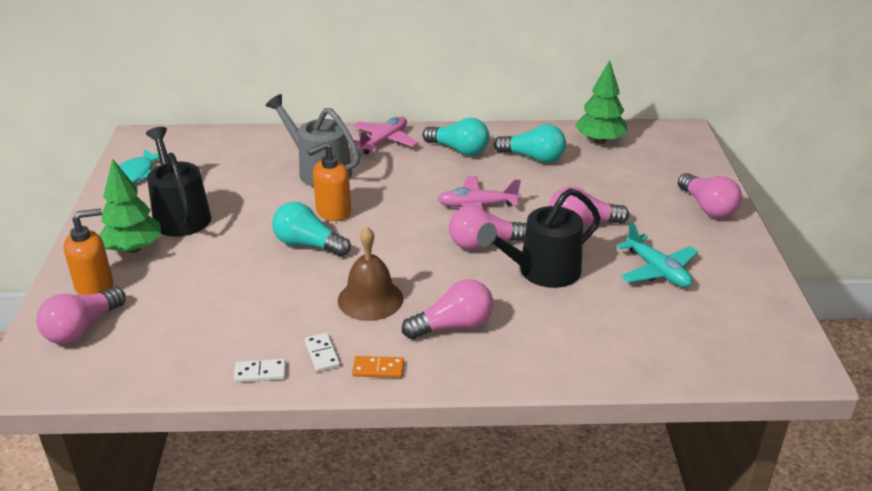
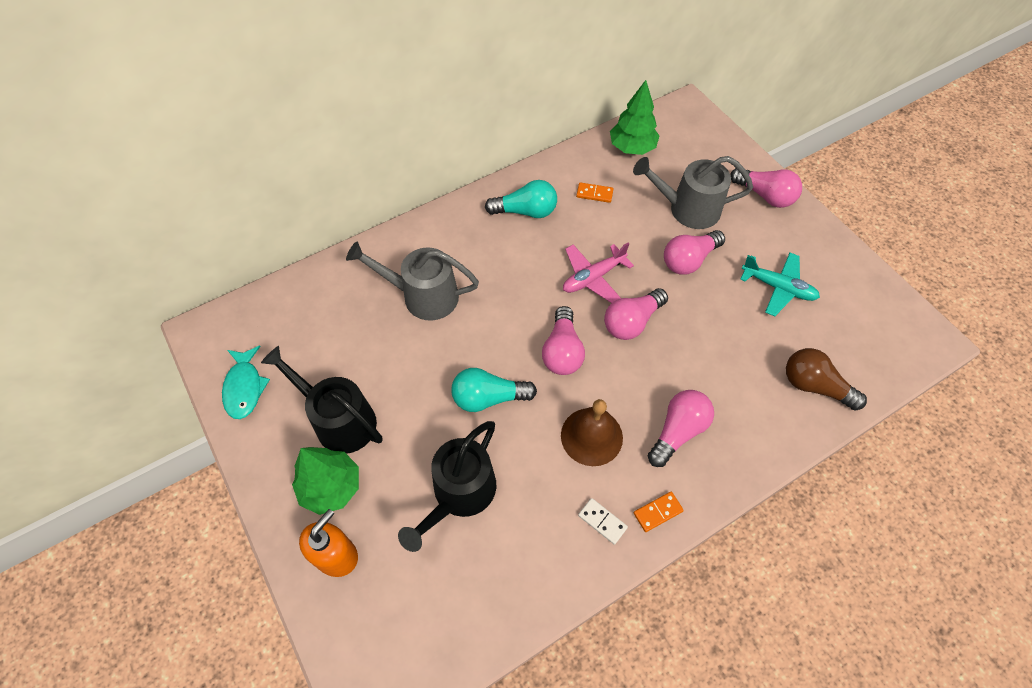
camera: 30 degrees left, 25 degrees up
(82, 329) = (371, 614): pink light bulb -> pink light bulb (562, 351)
(260, 373) = (570, 572): white domino -> none
(333, 212) = (477, 344): orange soap dispenser -> none
(384, 141) = (451, 229): pink plane -> none
(533, 158) = (594, 194): turquoise light bulb -> orange domino
(542, 271) = (698, 332): black watering can -> black watering can (459, 494)
(615, 192) = (688, 209): none -> grey watering can
(627, 348) = (814, 386): none -> brown light bulb

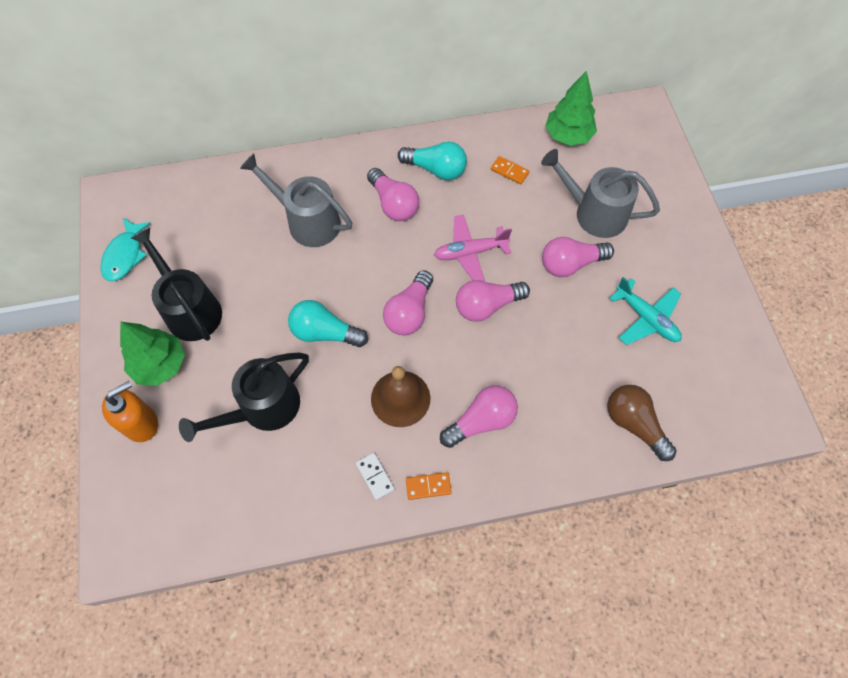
camera: 20 degrees right, 5 degrees up
(765, 195) = (679, 223): pink light bulb -> pink light bulb (394, 204)

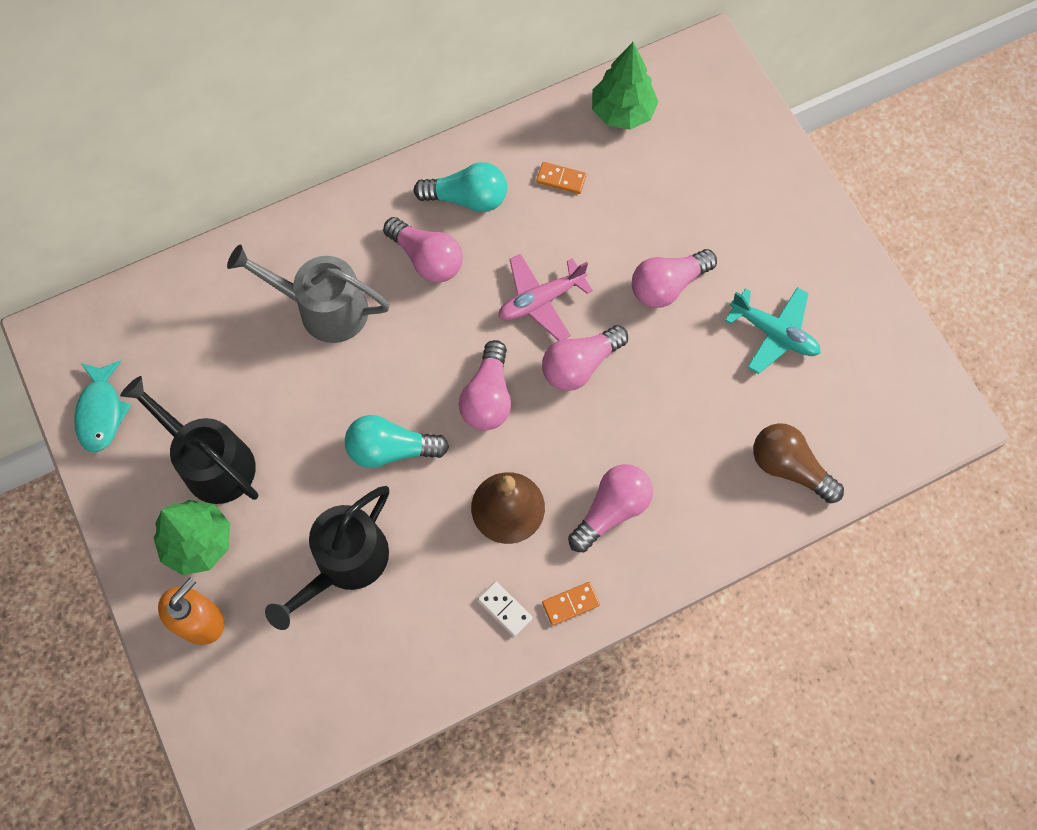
camera: 15 degrees left, 5 degrees up
(594, 213) = (680, 211): grey watering can -> none

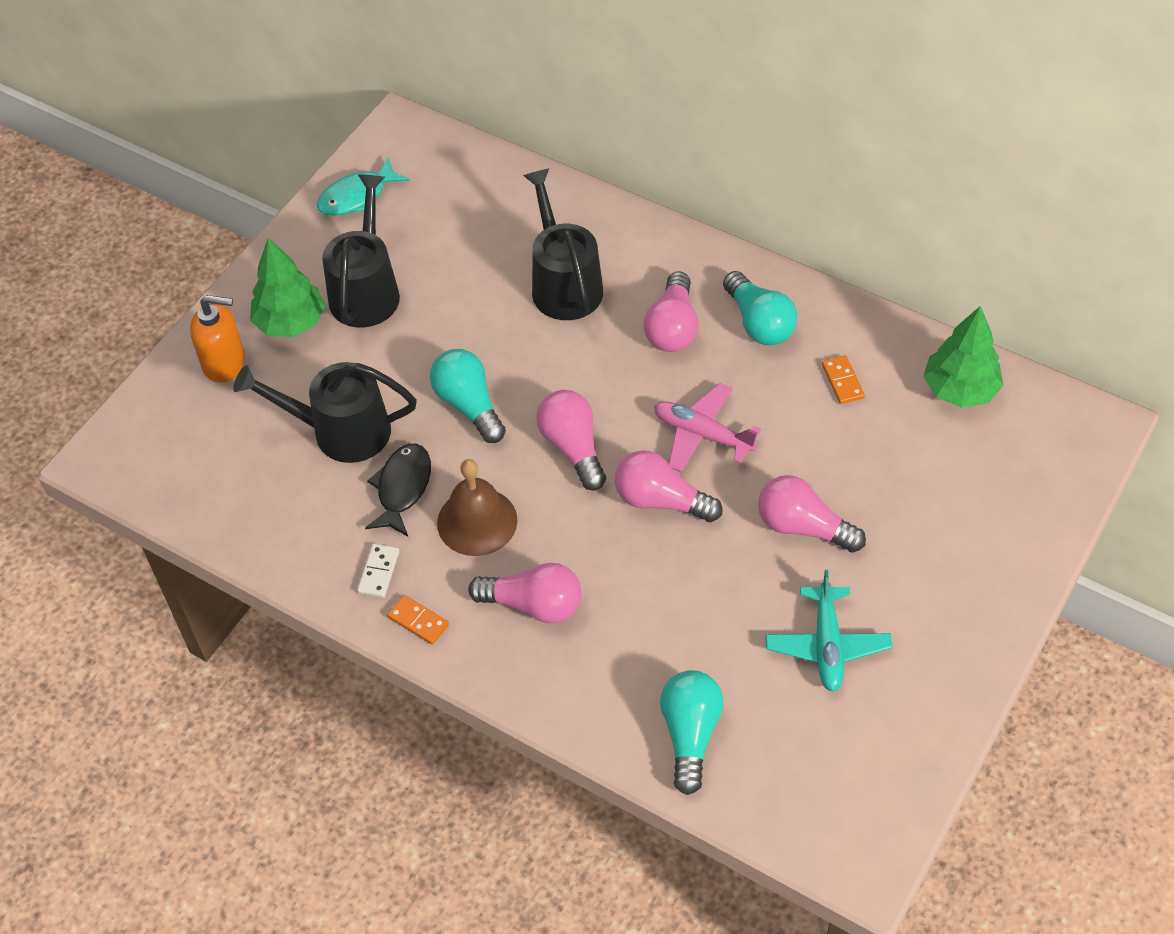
camera: 60 degrees right, 15 degrees down
(324, 309) = (564, 284): grey watering can -> black watering can
(437, 546) = (402, 488): none -> black fish
(488, 397) = (573, 447): pink light bulb -> pink light bulb turned 90 degrees clockwise
(789, 467) = (690, 734): brown light bulb -> turquoise light bulb

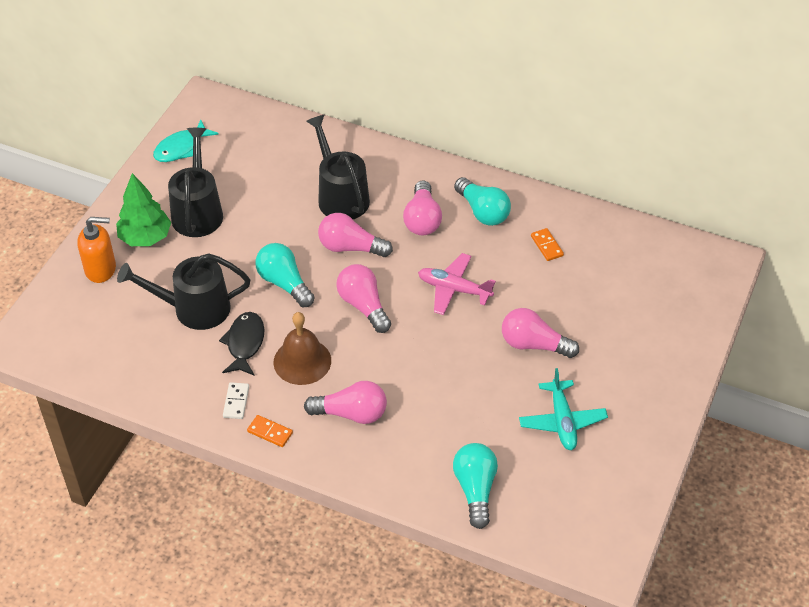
camera: 10 degrees left, 5 degrees down
(661, 501) = (431, 336): pink light bulb -> pink light bulb (350, 247)
(960, 390) = (628, 245): green tree -> none

